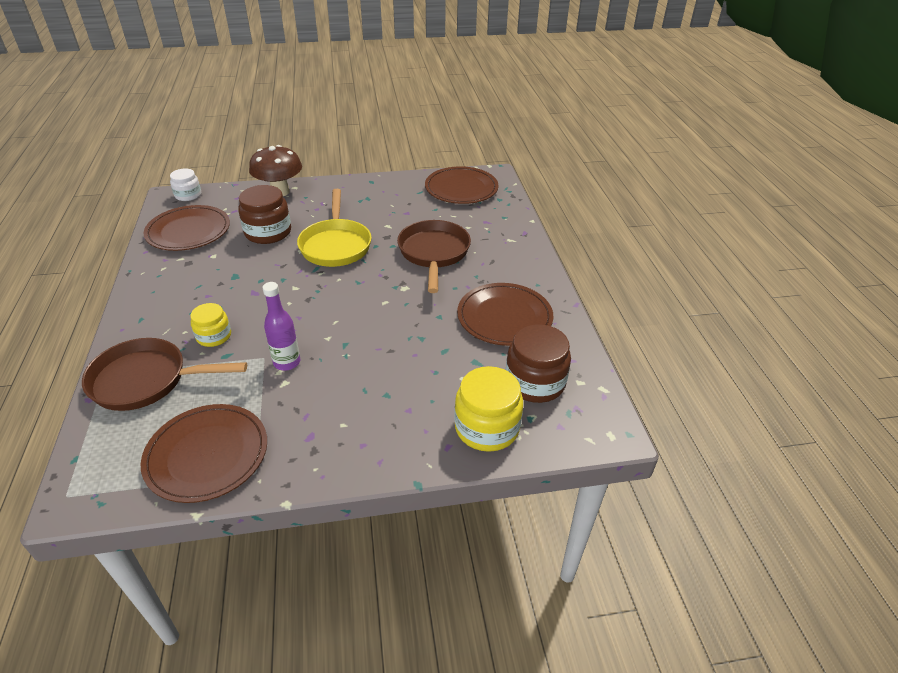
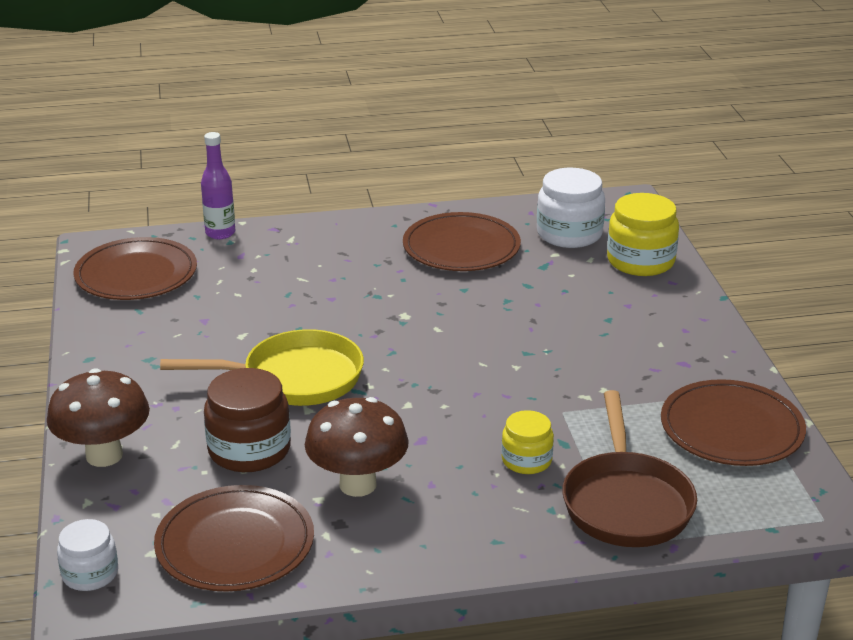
camera: 90 degrees left, 10 degrees down
(220, 268) = (358, 484): none -> brown mushroom
(287, 362) = (568, 392): purple bottle -> purple bottle (220, 233)
(434, 253) = (322, 295): brown pan -> none
(535, 382) = (569, 234): brown jar -> white jar

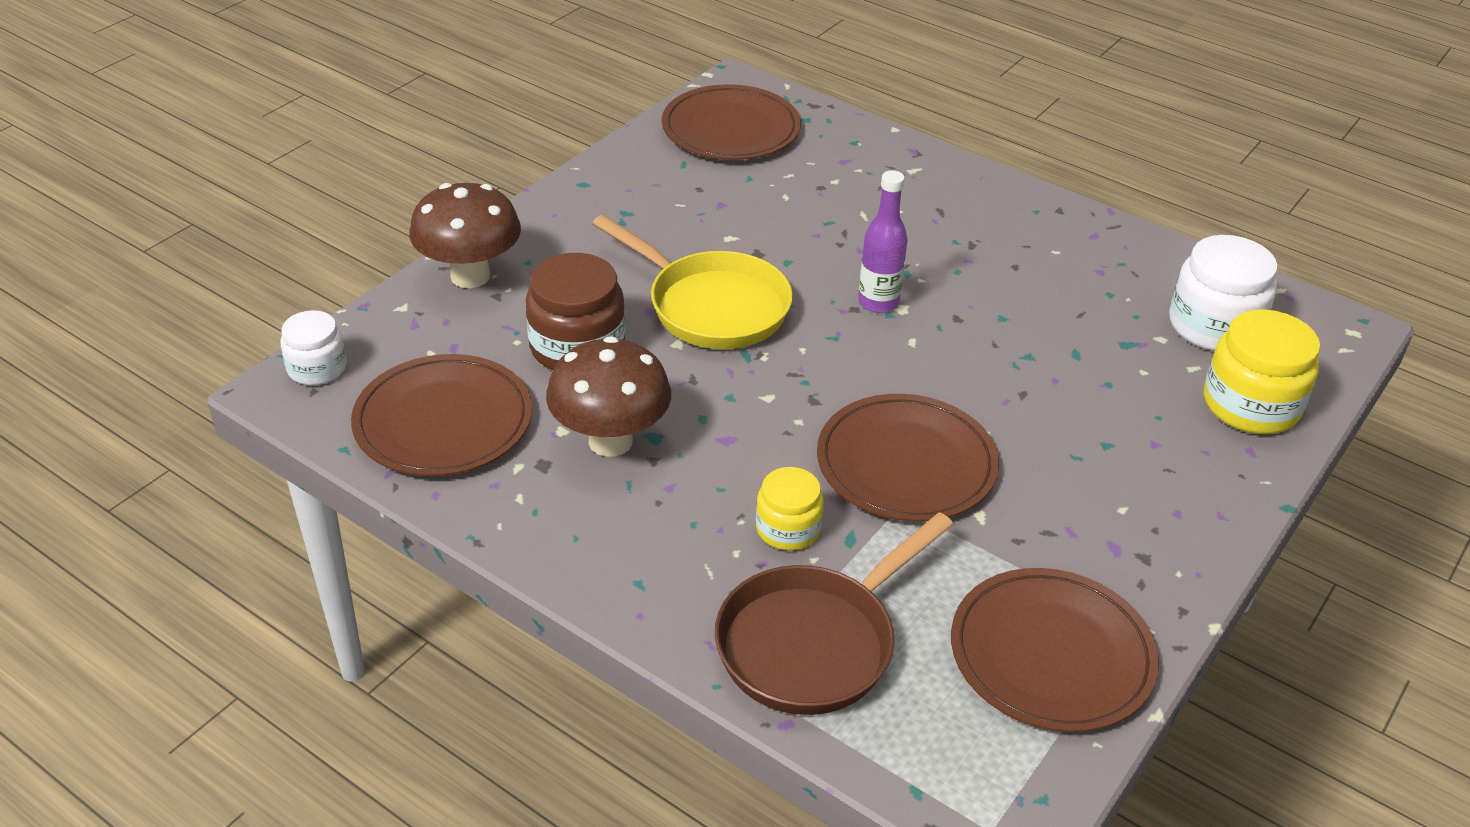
camera: 45 degrees right, 10 degrees up
(220, 233) = (858, 129): purple bottle -> purple bottle (878, 302)
(461, 247) = (1068, 273): brown plate -> brown plate (906, 463)

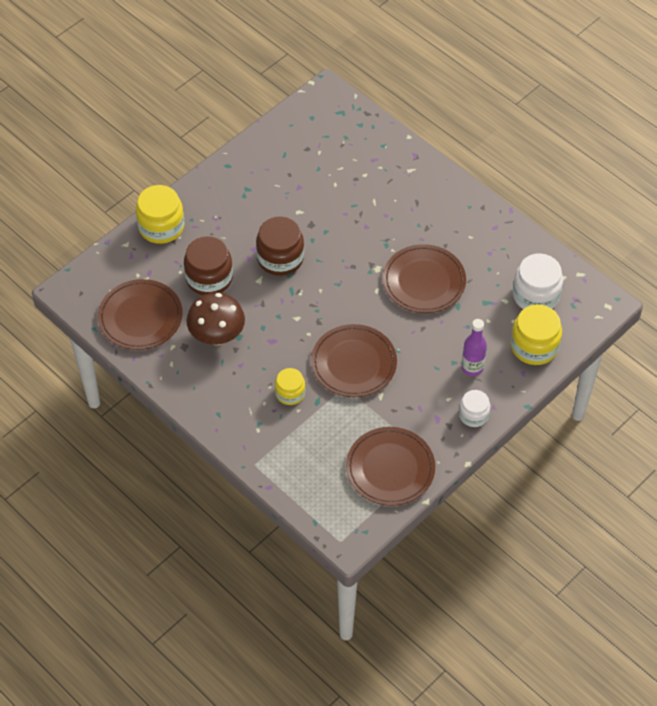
camera: 10 degrees right, 15 degrees up
(317, 368) = (83, 279): white jar -> white jar (473, 415)
(470, 276) = (161, 226): brown mushroom -> yellow jar
(711, 306) = (280, 258): yellow pan -> brown jar
(731, 129) = (315, 129): brown plate -> brown plate (424, 281)
(813, 643) = (288, 451): brown pan -> none
(878, 302) = (366, 263): purple bottle -> purple bottle (472, 367)

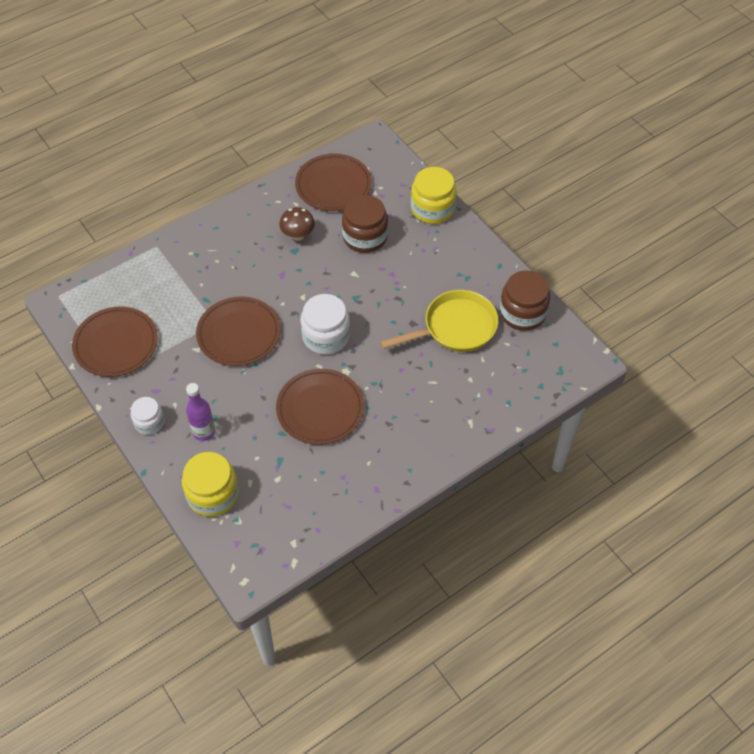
camera: 100 degrees right, 0 degrees up
(217, 336) = (298, 235): brown mushroom -> brown mushroom, size x0.65
(280, 258) = (376, 293): brown jar -> brown jar (522, 313)
(290, 393) = (221, 280): yellow jar -> none
(309, 191) = (455, 328): none -> yellow pan
(535, 295) = (277, 510): white jar -> white jar (326, 336)

